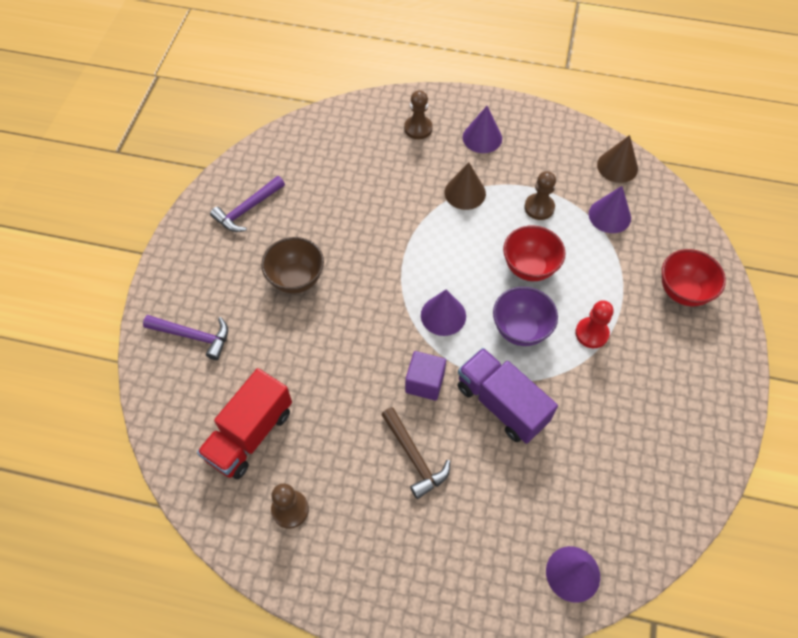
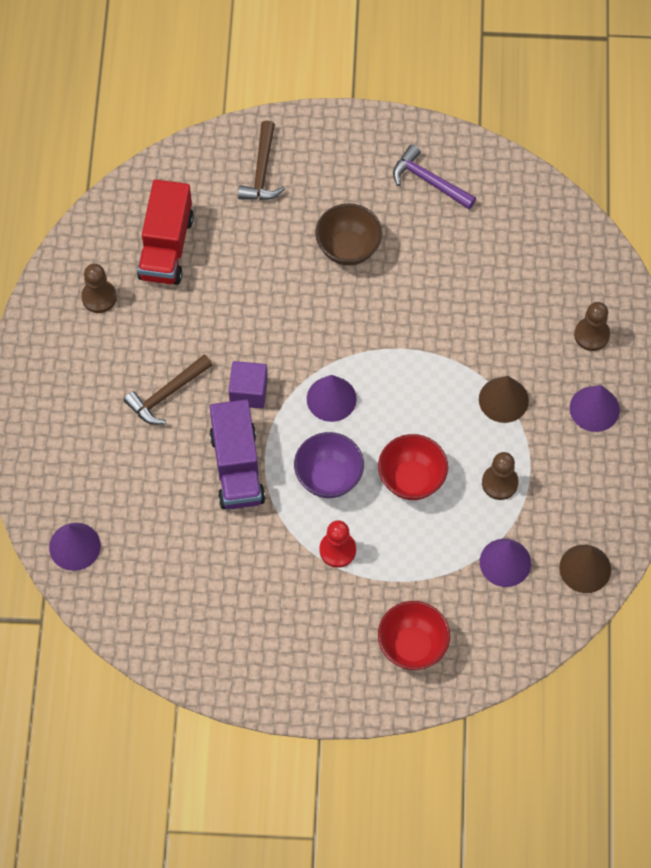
camera: 80 degrees right, 5 degrees up
(193, 336) = (262, 171): purple hammer -> brown hammer
(250, 434) = (166, 247): red truck -> red truck turned 105 degrees counterclockwise
(501, 404) = (237, 467): purple truck -> purple truck turned 135 degrees clockwise

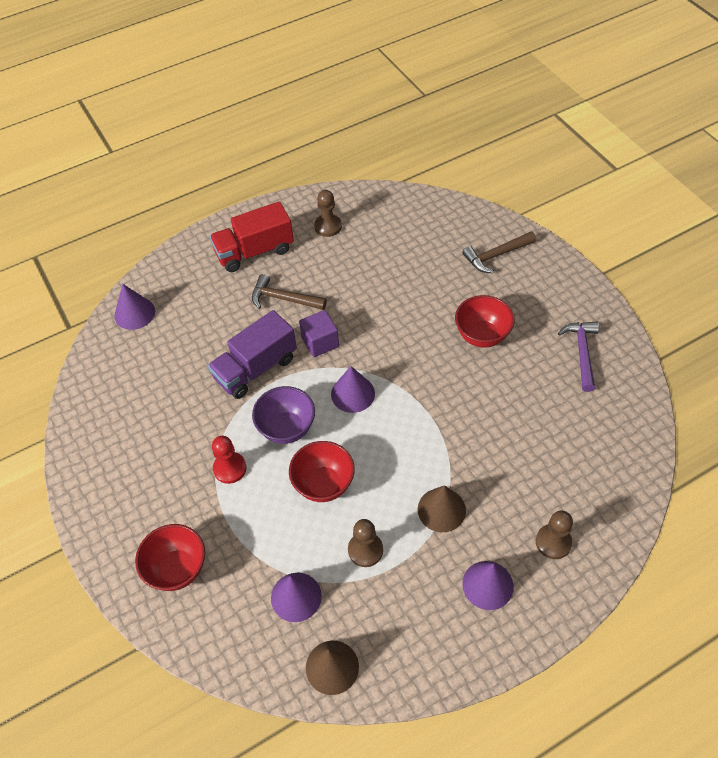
camera: 60 degrees right, 10 degrees down
(166, 247) = (393, 239): red truck -> red truck (254, 251)
(348, 248) = (482, 336): brown bowl -> red bowl

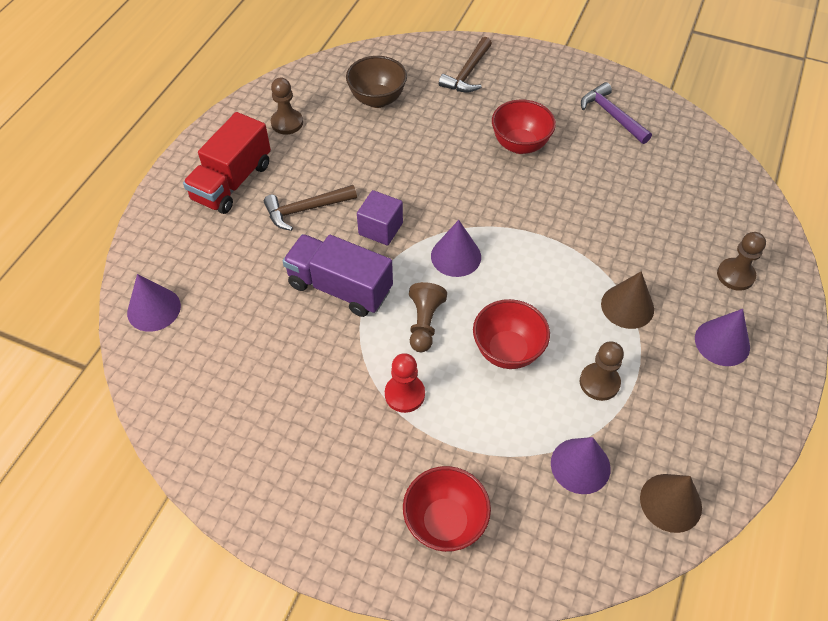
camera: 40 degrees left, 0 degrees up
(256, 368) = (340, 288): purple truck -> purple truck turned 105 degrees clockwise
(286, 428) = (424, 323): purple bowl -> brown pawn
(407, 241) = (377, 99): none -> brown bowl

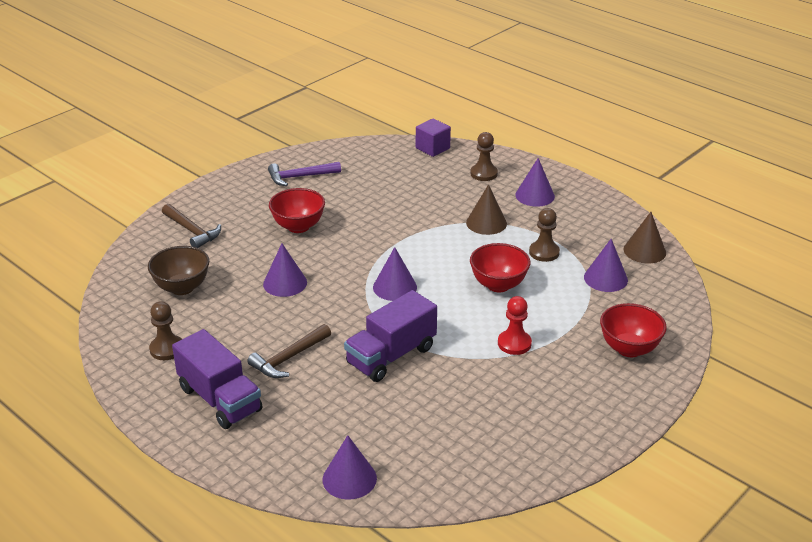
camera: 70 degrees left, 20 degrees down
(232, 182) = (220, 399): red truck -> purple truck
(306, 209) = (289, 358): brown hammer -> brown hammer turned 45 degrees clockwise
(380, 229) = (340, 319): purple cube -> purple cube (432, 148)
(419, 167) = (285, 283): none -> purple cone
(424, 323) = (452, 318): brown pawn -> none

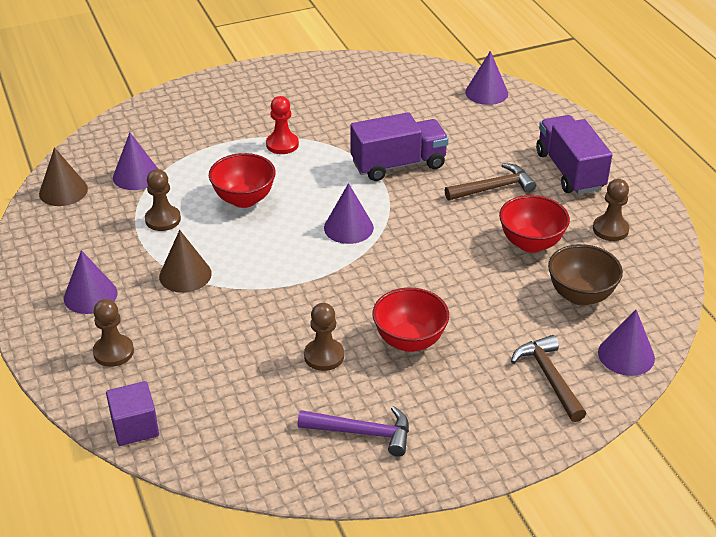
camera: 155 degrees left, 5 degrees up
(285, 283) = (462, 267): purple cone -> purple cone (626, 355)
(350, 204) = (324, 356): none -> brown pawn
(629, 349) = (191, 114): red bowl -> red bowl (531, 243)

